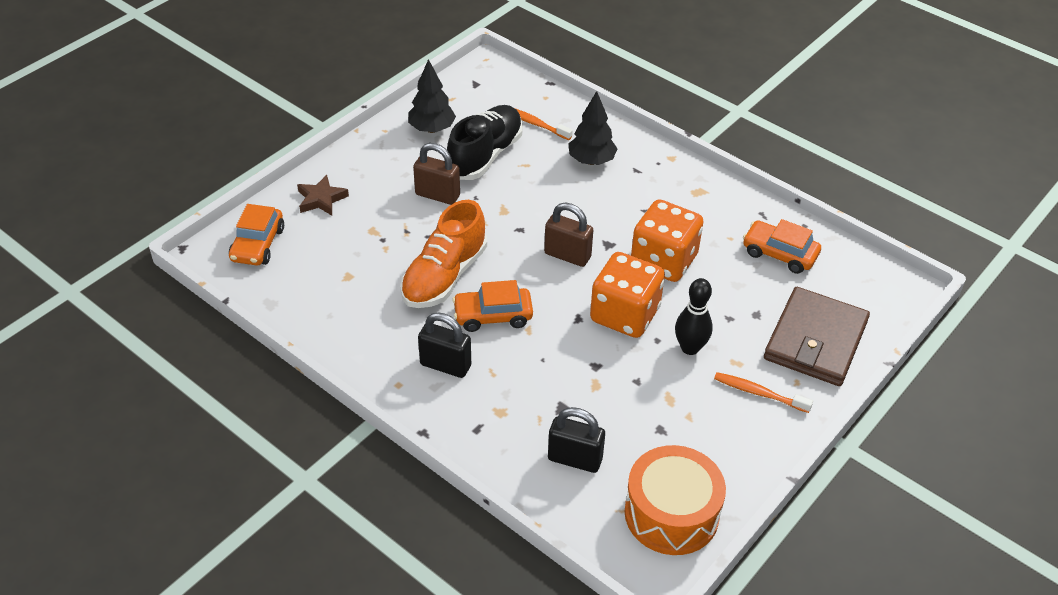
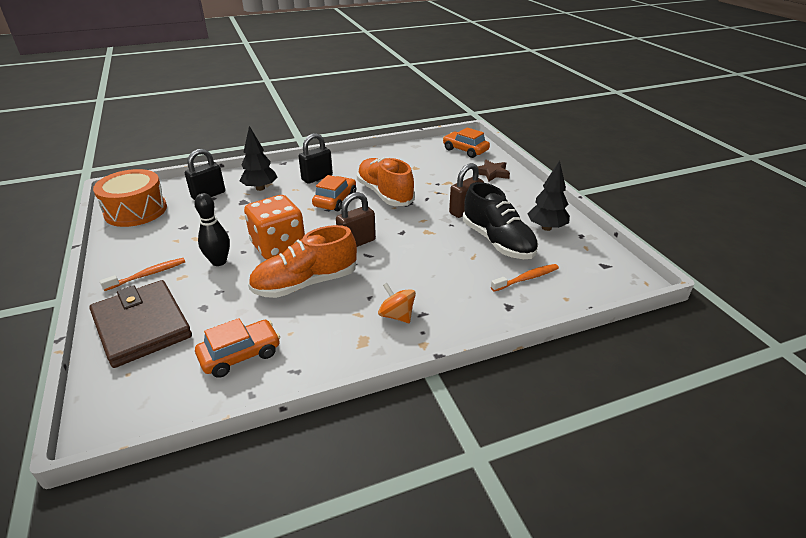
camera: 120 degrees right, 10 degrees down
(591, 161) = (454, 292): black tree -> black tree (260, 188)
(652, 183) = (397, 315): none -> orange spinning top
(663, 261) = (305, 283): orange dice -> orange shoe

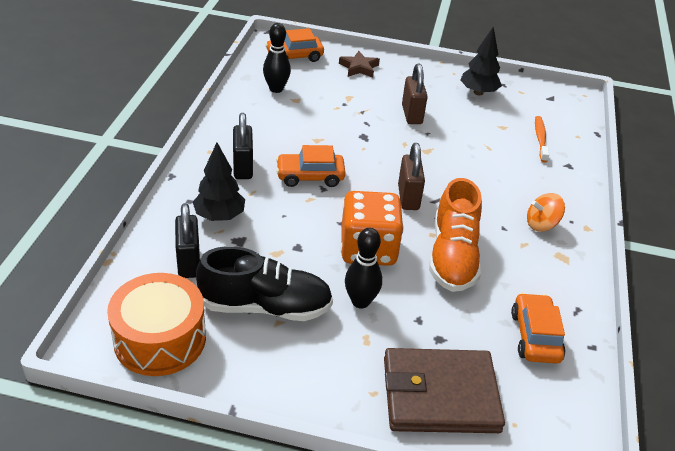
camera: 60 degrees left, 5 degrees up
(148, 275) = (339, 366): orange toothbrush -> none
(335, 200) = (310, 176): orange car -> orange car turned 60 degrees counterclockwise
(385, 194) = (331, 141): orange shoe -> none
(417, 158) = (276, 89): none -> black bowling pin
(497, 242) = (477, 125): black shoe -> black shoe (265, 306)

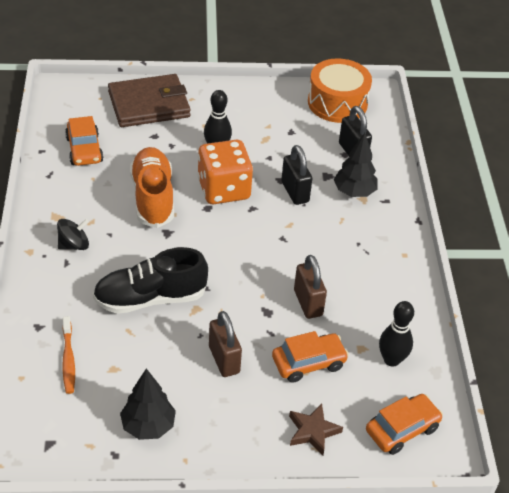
camera: 165 degrees right, 5 degrees up
(243, 167) = (364, 243): black padlock -> black padlock (295, 192)
(265, 306) = (282, 133): black shoe -> black shoe (150, 298)
(310, 176) = (299, 248): orange car -> orange car (308, 363)
(408, 197) = (202, 246): brown padlock -> brown padlock (308, 303)
(541, 224) = (74, 245): orange spinning top -> black spinning top

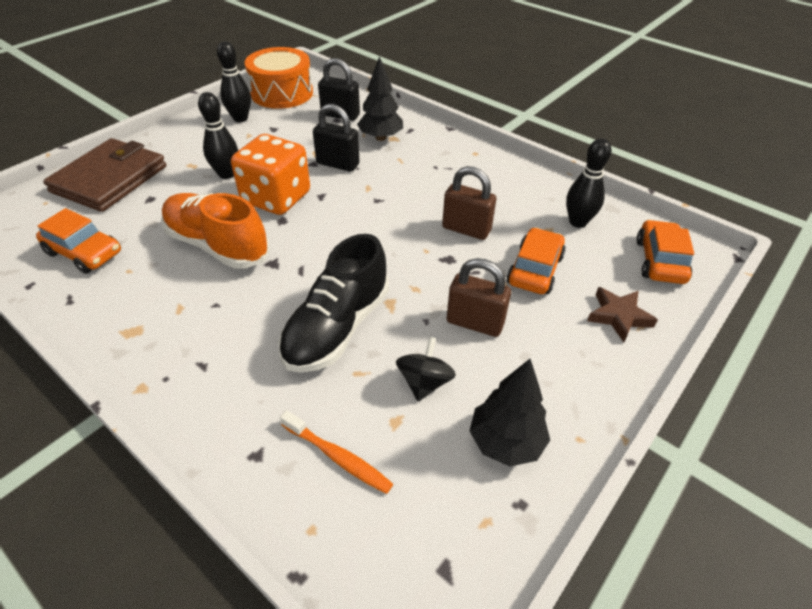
camera: 45 degrees left, 0 degrees up
(74, 245) = (188, 342): black spinning top -> black spinning top (424, 382)
(280, 107) = (240, 118): none -> black bowling pin

